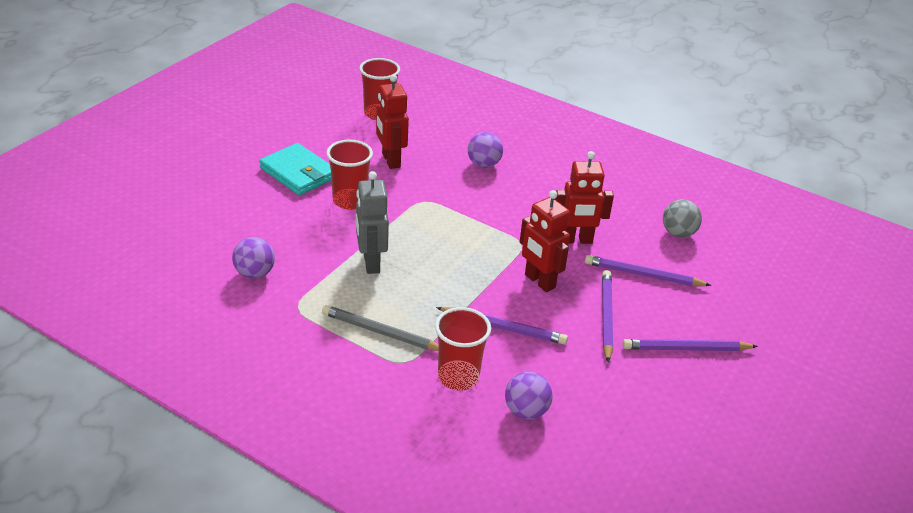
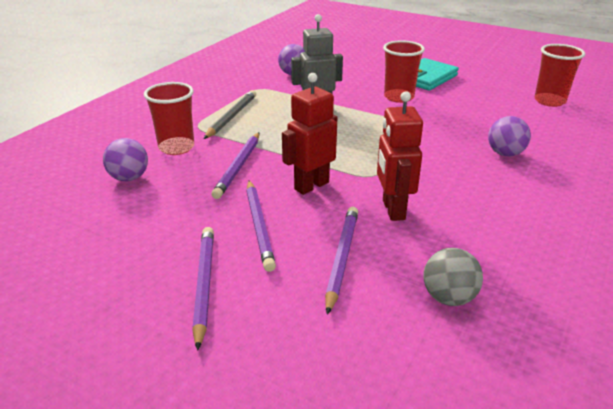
camera: 90 degrees right, 5 degrees down
(390, 160) = (473, 109): red robot -> none
(606, 316) = (259, 226): purple pencil -> purple pencil turned 75 degrees clockwise

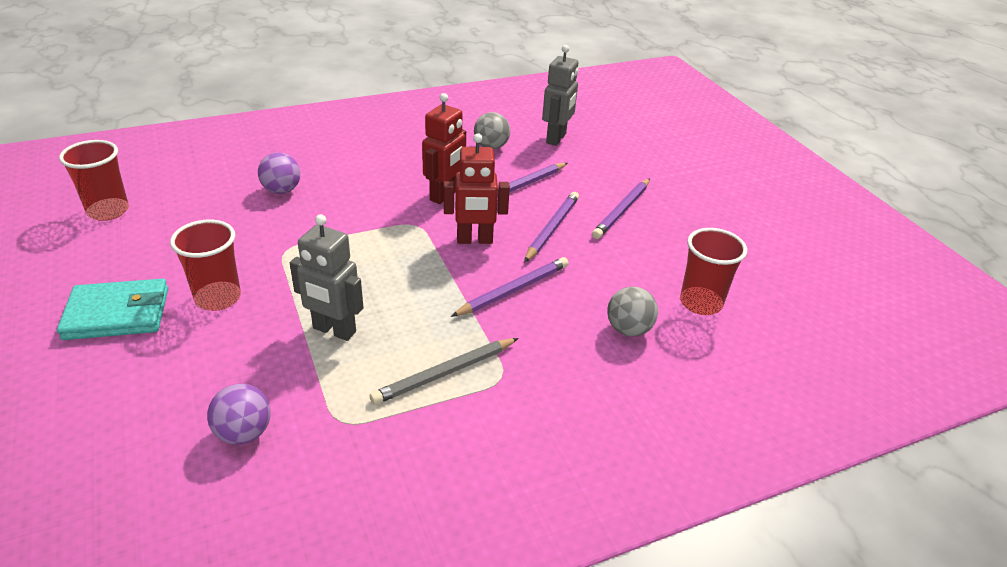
camera: 145 degrees left, 5 degrees up
(129, 178) = (628, 329): purple ball -> grey ball
(176, 147) = (553, 350): red cup -> red cup (700, 303)
(400, 371) = (556, 138): none -> grey robot

